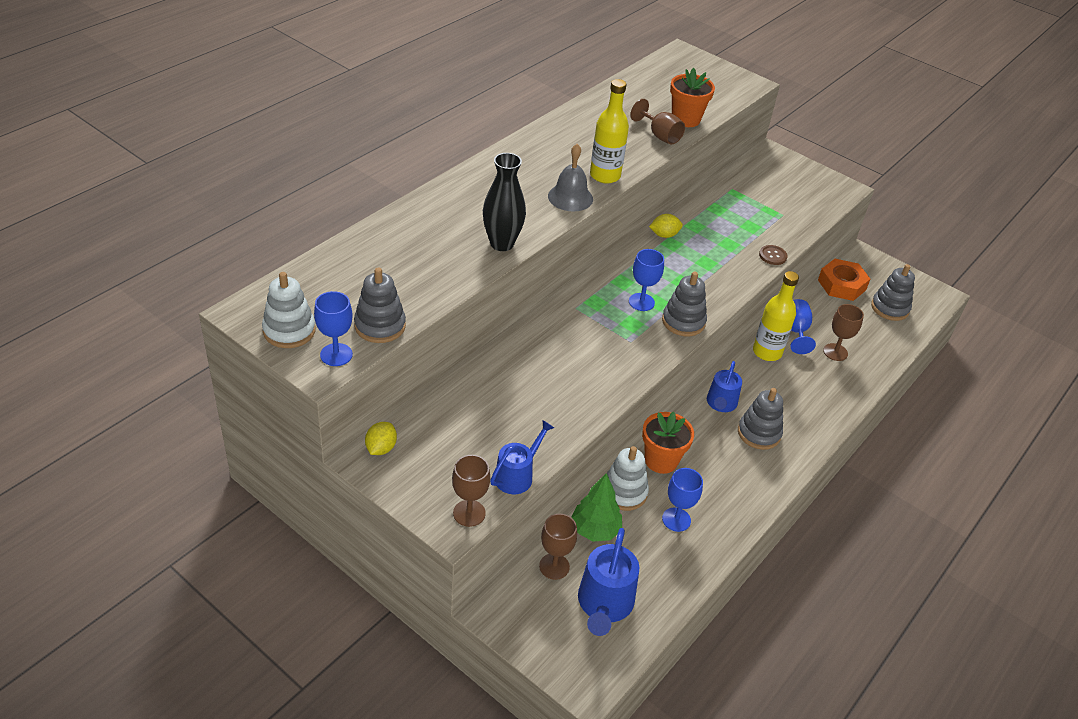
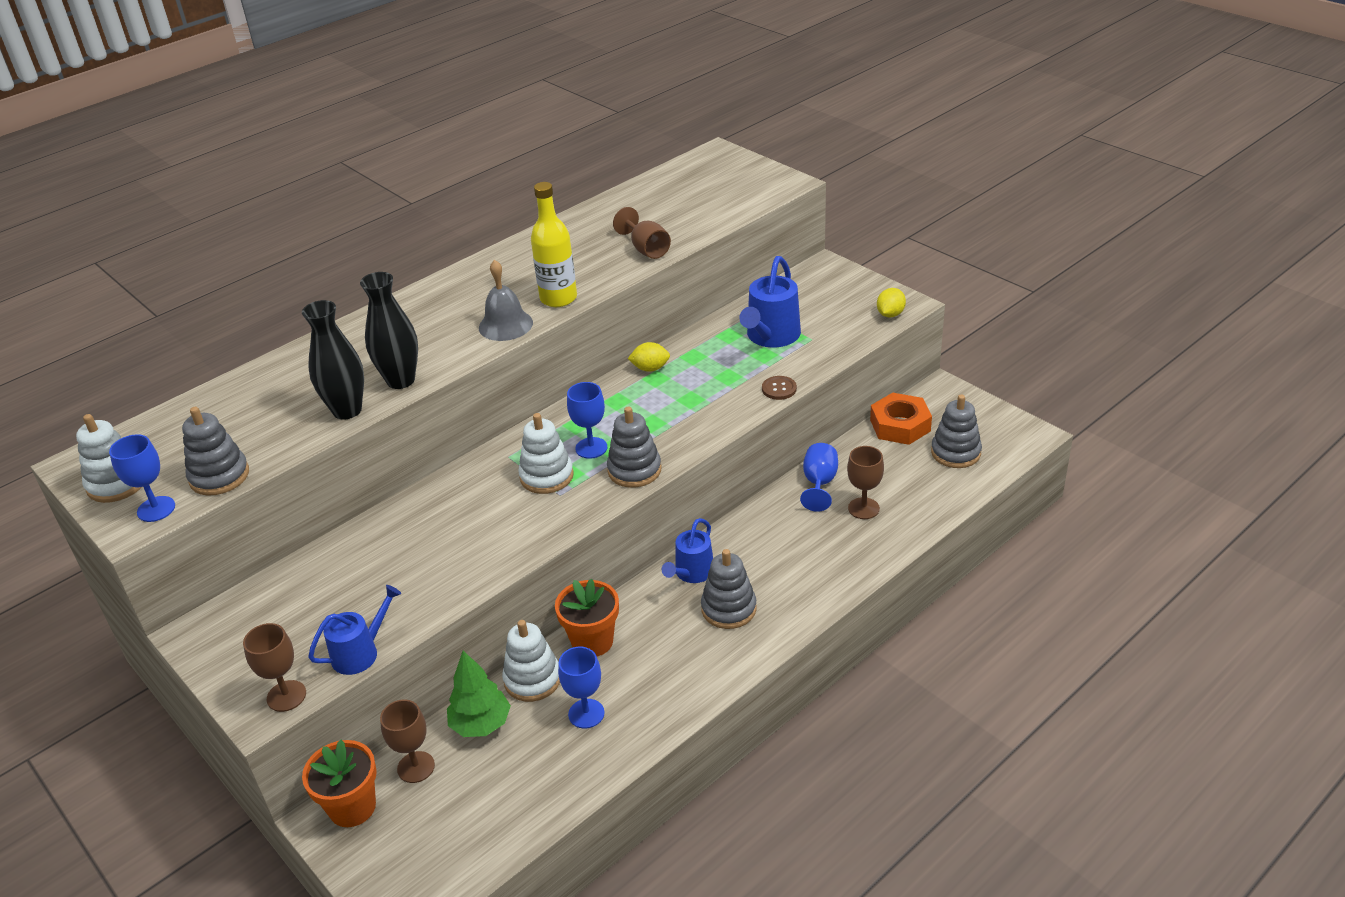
camera: 15 degrees right, 5 degrees down
(381, 448) = (216, 620): yellow lemon -> yellow lemon (890, 314)
(467, 269) = (347, 410): none -> black vase
(604, 604) = (460, 815): blue watering can -> blue watering can (771, 336)
(614, 325) = (546, 476): none -> white stacking toy
(686, 119) = (687, 229): orange flower pot -> orange flower pot (352, 807)
(767, 352) = (773, 509): yellow bottle -> none

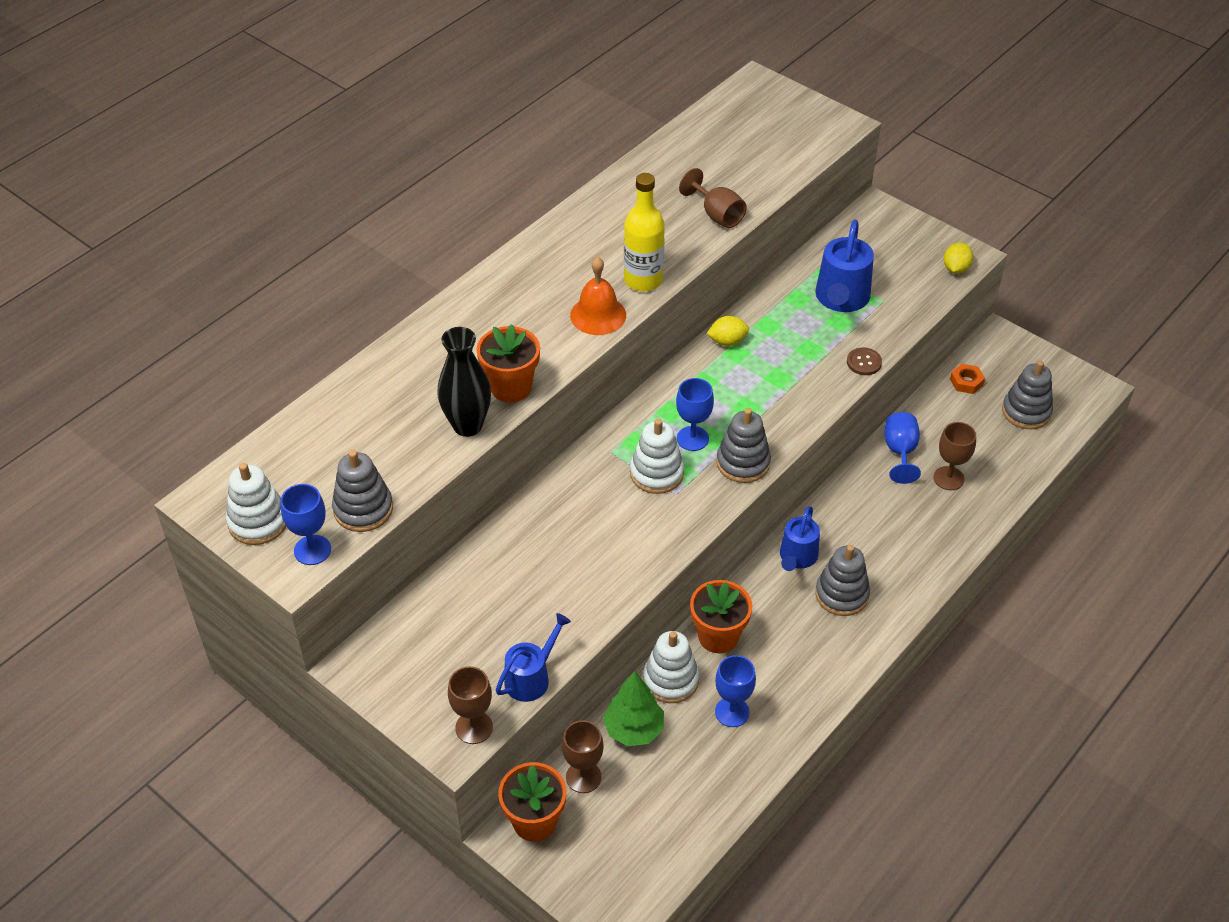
camera: 10 degrees left, 10 degrees up
(401, 380) = (511, 387): black vase -> orange flower pot
(505, 325) = (598, 315): grey bell -> orange bell
(900, 425) = (966, 382): orange nut -> orange nut, size x0.54

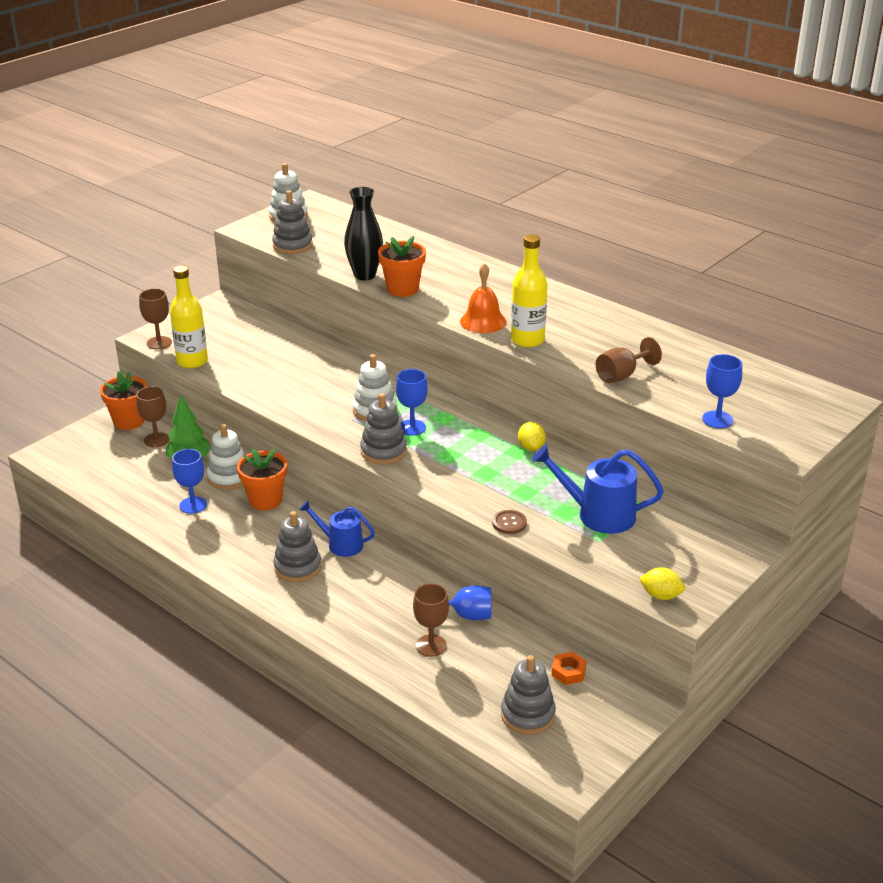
camera: 90 degrees right, 15 degrees down
(312, 550) = (261, 232): blue goblet -> blue goblet (717, 419)
(531, 678) = (192, 361): blue watering can -> yellow bottle

